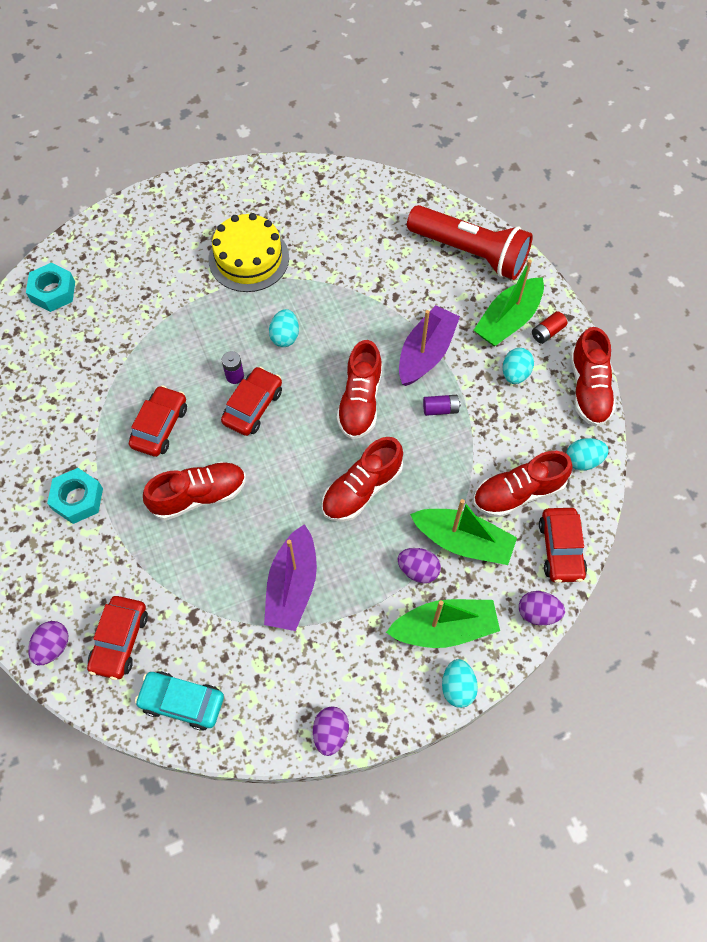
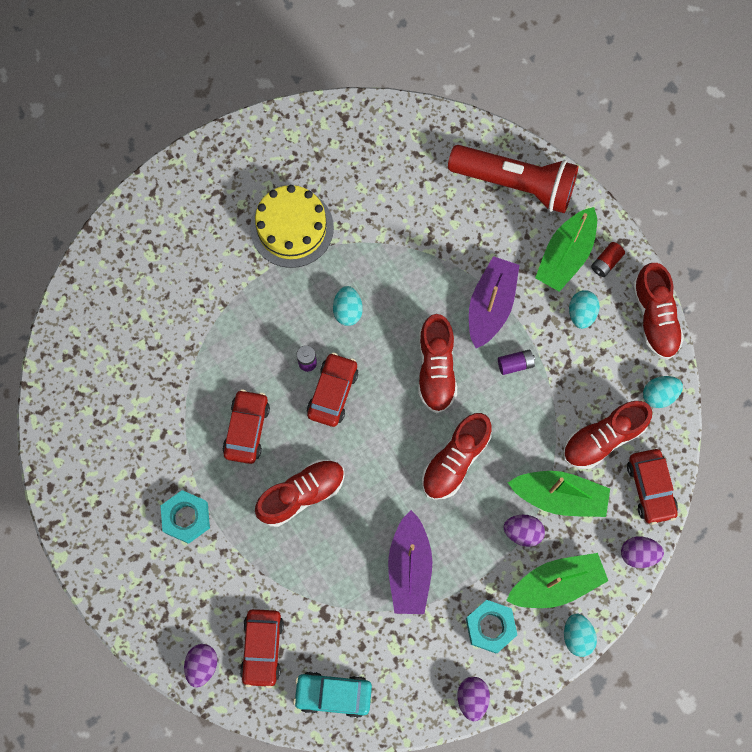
camera: 10 degrees left, 10 degrees up
(53, 292) = (101, 299): turquoise nut -> turquoise nut (490, 627)

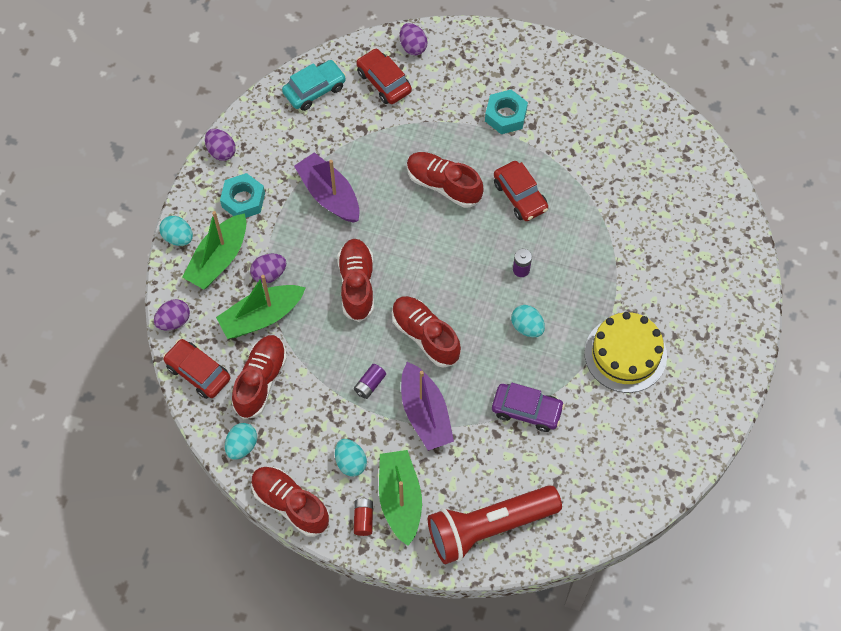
camera: 140 degrees right, 10 degrees down
(302, 494) = (443, 185): red shoe -> red shoe turned 105 degrees clockwise
(333, 392) = (484, 263): red car -> none
(409, 246) = (527, 410): none -> purple car

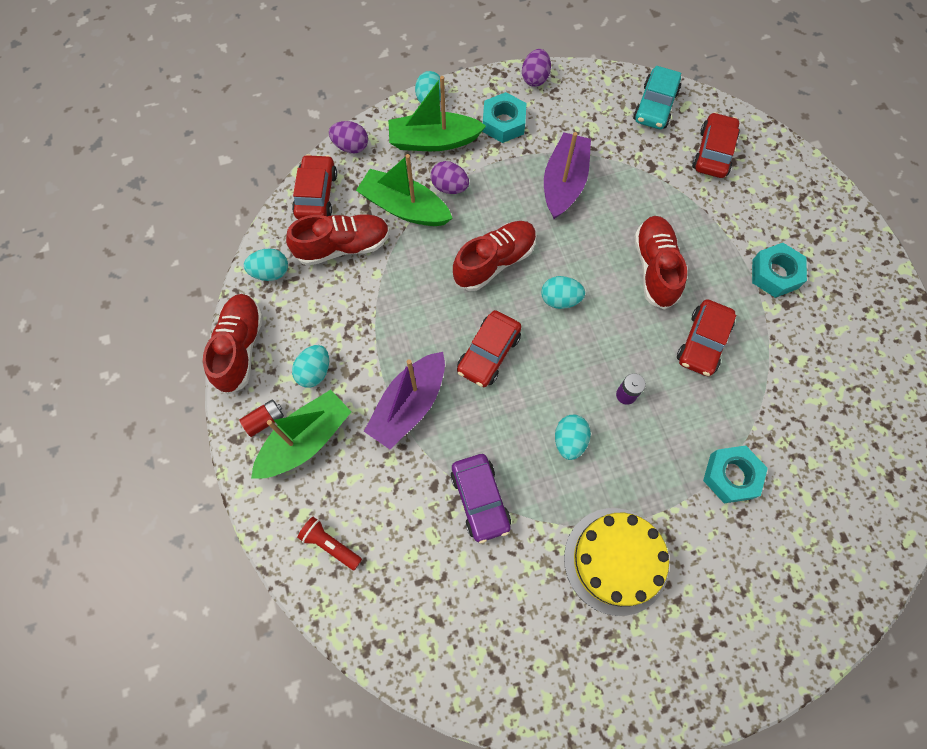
camera: 55 degrees right, 5 degrees up
(314, 90) = (655, 106): turquoise car -> turquoise car turned 90 degrees clockwise
(370, 384) = (403, 337): purple battery -> none
(413, 46) = (770, 152): purple egg -> none
(420, 262) = (560, 299): none -> turquoise egg
(425, 336) = (488, 353): red shoe -> red car
(489, 527) = (330, 544): red flashlight -> red flashlight, size x0.42
(620, 247) = (731, 476): none -> turquoise nut

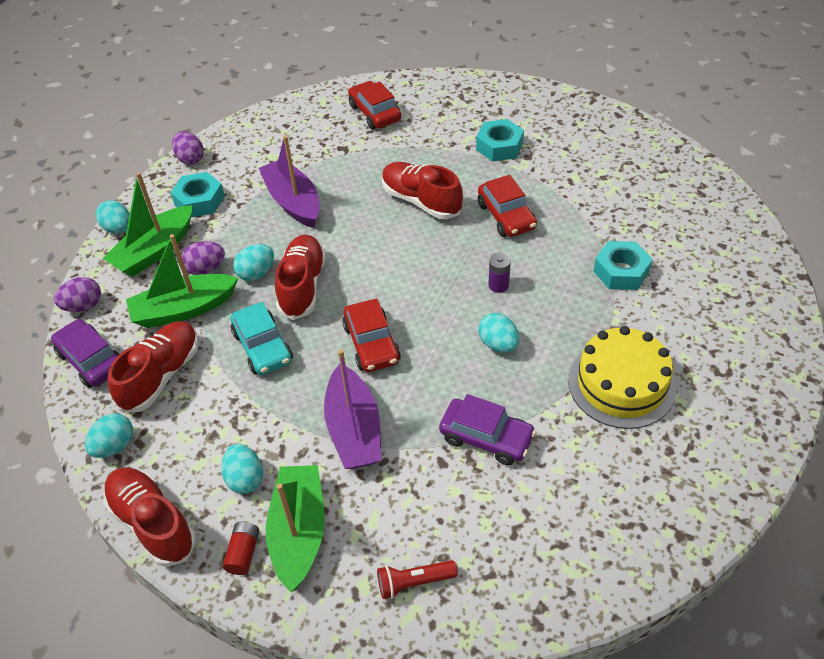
camera: 45 degrees left, 20 degrees down
(316, 194) = (91, 360): red car -> purple car
(560, 299) = (380, 269): turquoise egg -> turquoise egg (256, 273)
(655, 106) = (302, 115): turquoise car -> turquoise car (263, 347)

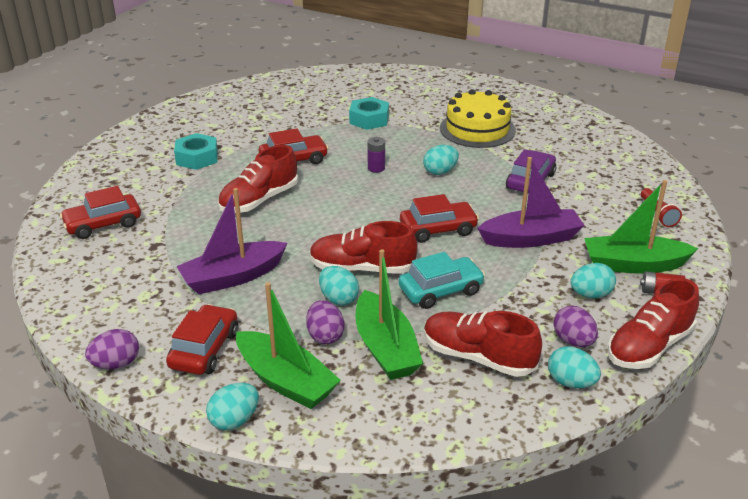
camera: 90 degrees left, 15 degrees down
(83, 306) = (371, 436): purple egg -> purple egg (573, 341)
(91, 360) = (458, 416): purple car -> none
(199, 201) = (204, 349): turquoise nut -> red car

